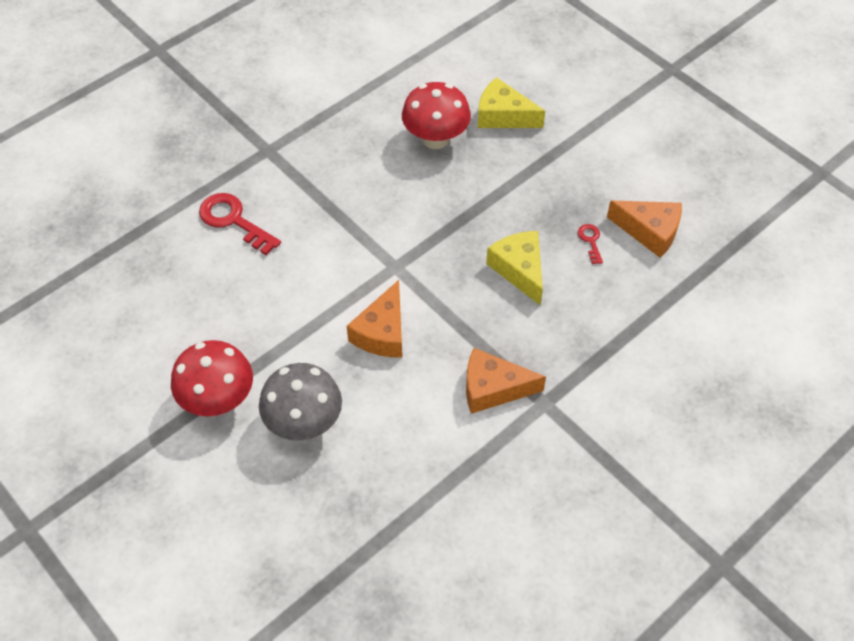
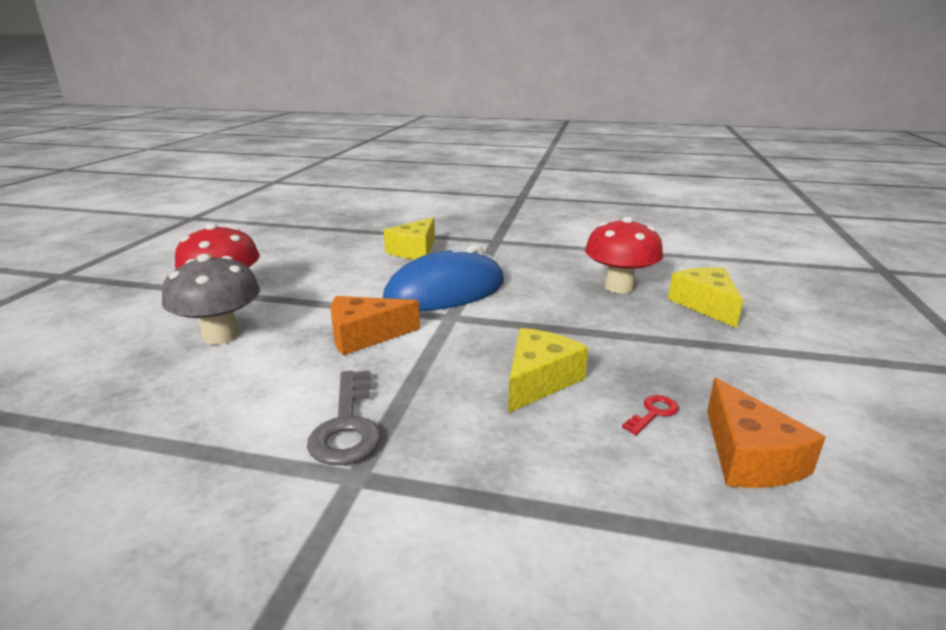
camera: 55 degrees right, 30 degrees down
(234, 221) = (414, 250): red key -> yellow cheese
(348, 246) = (445, 291): none -> blue mouse
(493, 388) = (347, 425): orange cheese -> grey key

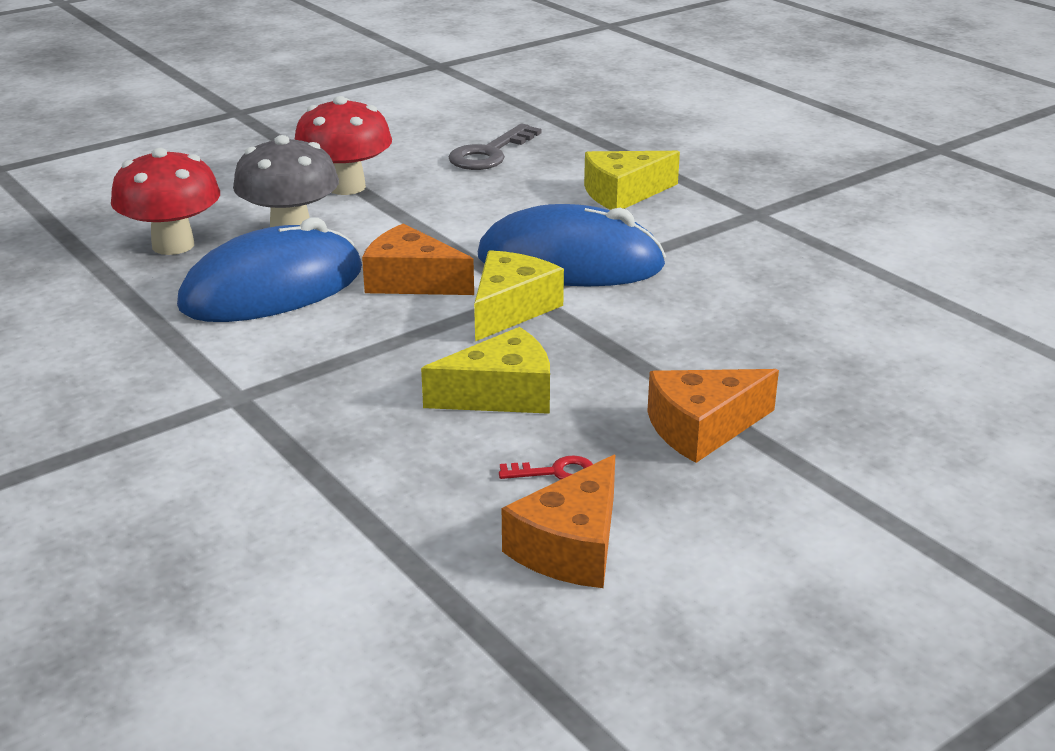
camera: 40 degrees right, 5 degrees up
(263, 379) = (272, 288): none -> blue mouse
(347, 425) = (282, 356): grey key -> grey key (490, 153)
(619, 287) = (798, 336): red mushroom -> red mushroom (173, 245)
(668, 349) = (702, 428): none -> orange cheese
(706, 305) = (870, 404): yellow cheese -> yellow cheese (511, 309)

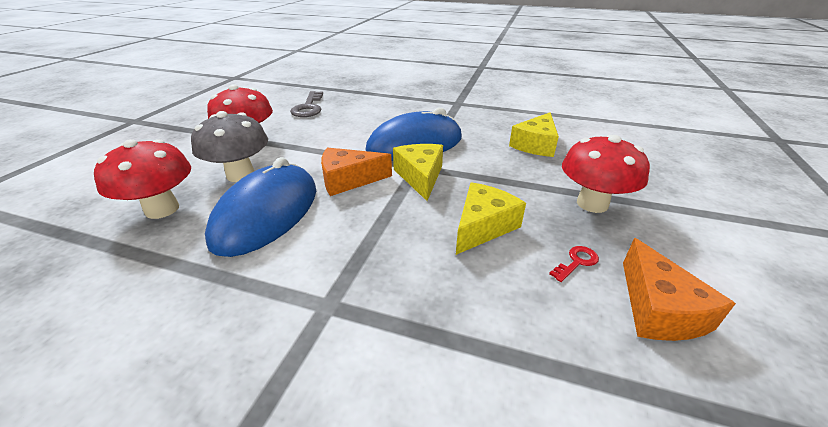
camera: 35 degrees left, 5 degrees up
(623, 193) = (394, 109): yellow cheese -> yellow cheese (535, 145)
(702, 428) = (592, 204): orange cheese -> red mushroom

